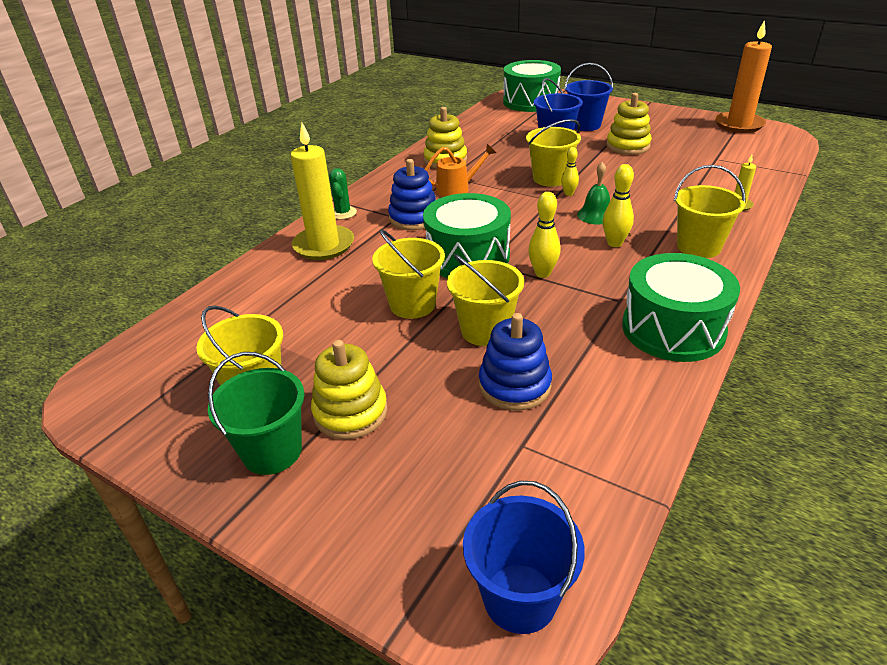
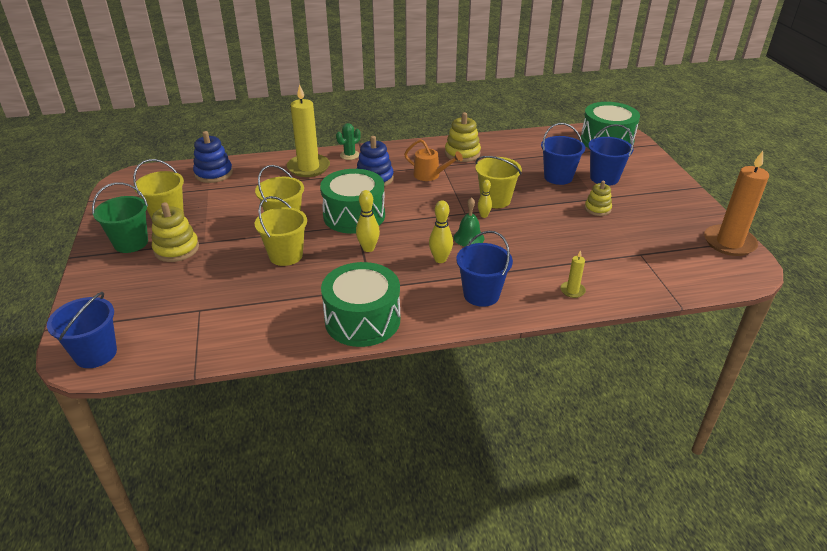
camera: 45 degrees right, 0 degrees up
(514, 385) = (246, 286): blue stacking toy -> blue stacking toy (214, 173)
(628, 146) = (597, 209): yellow stacking toy -> yellow stacking toy, size x0.65
(698, 247) = (481, 294): yellow bucket -> blue bucket

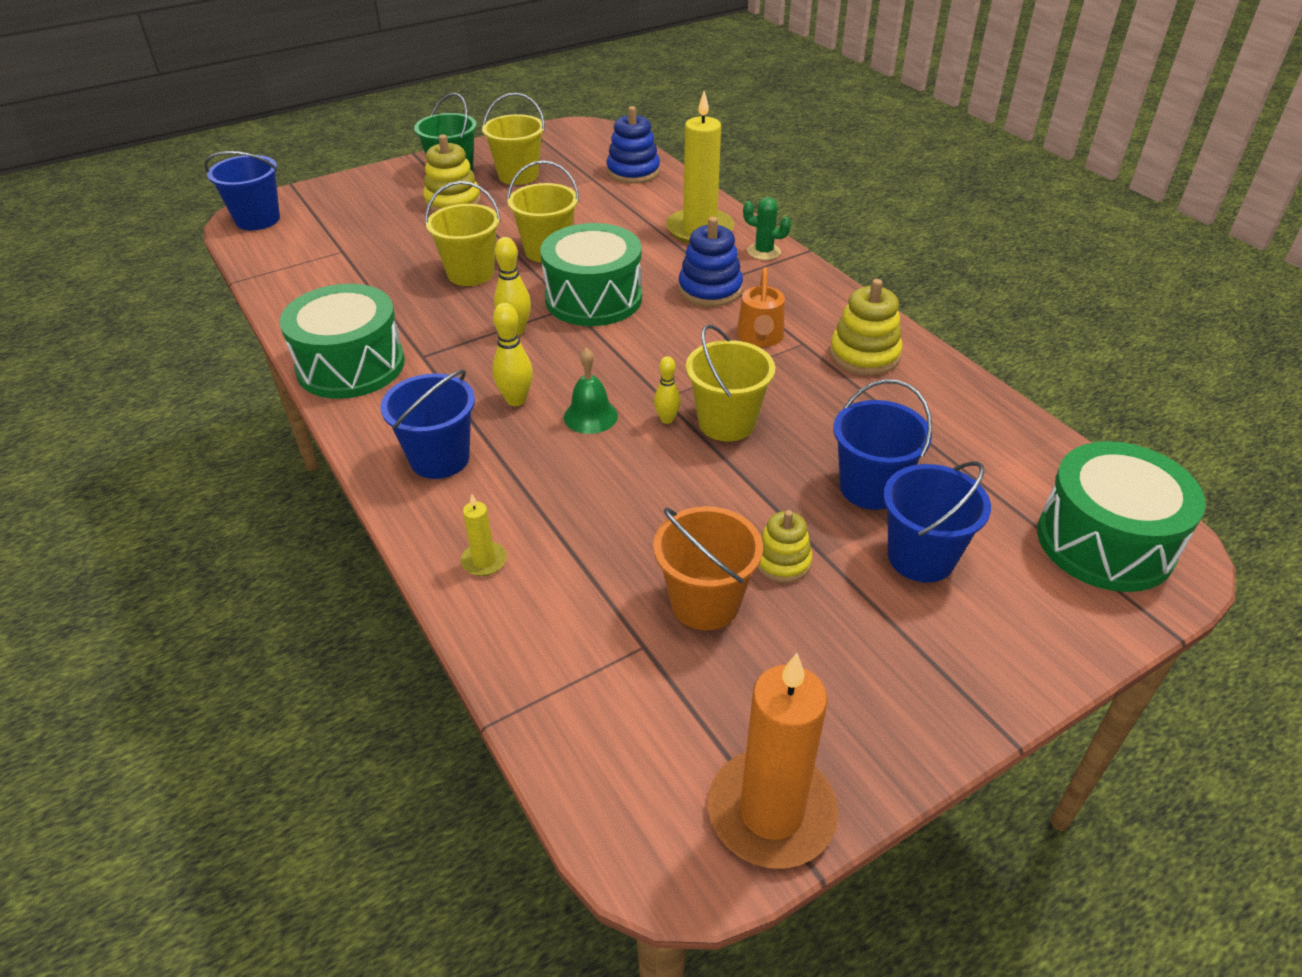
camera: 70 degrees right, 5 degrees up
(618, 233) = (705, 603): none -> orange bucket

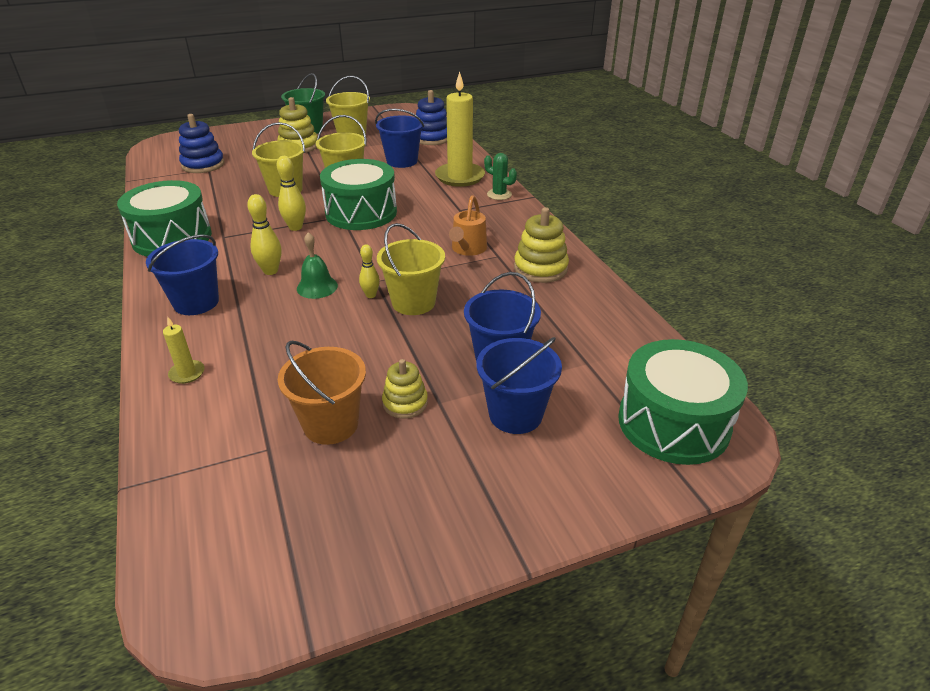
camera: 10 degrees right, 5 degrees down
(257, 219) = (166, 146): blue bucket -> blue bucket (402, 161)
(710, 290) = (447, 215): blue stacking toy -> blue stacking toy (203, 165)
(771, 812) = (299, 589): orange candle -> none

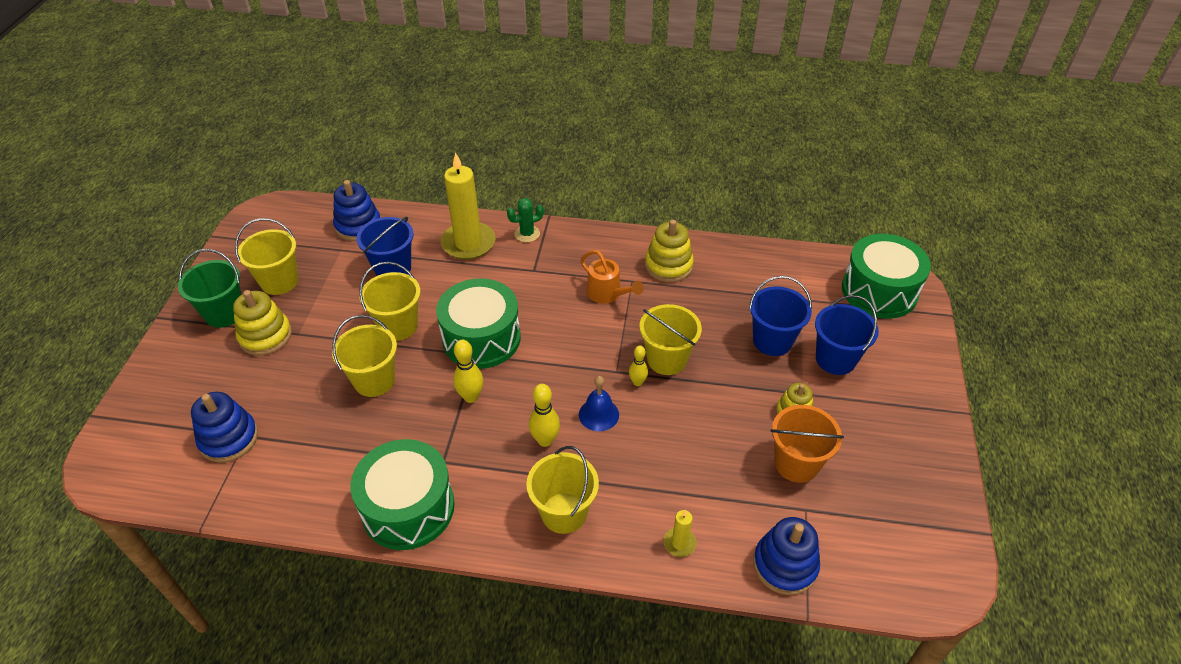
camera: 60 degrees left, 10 degrees up
(184, 452) = (785, 565): none -> blue stacking toy
(196, 302) = (564, 513): blue bucket -> yellow bucket
(317, 287) = (598, 414): green bell -> blue bell

